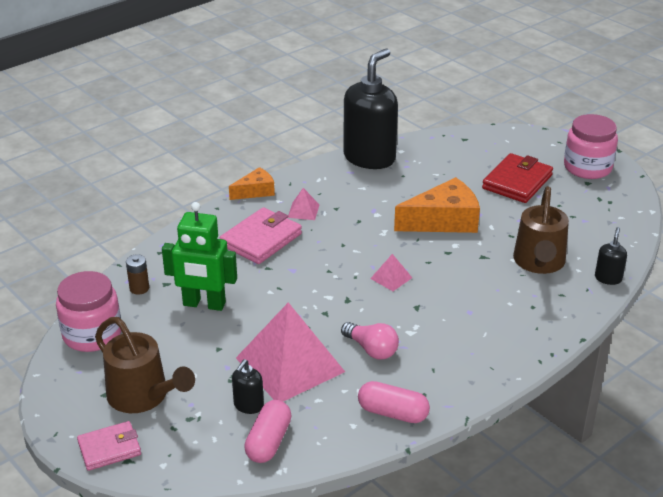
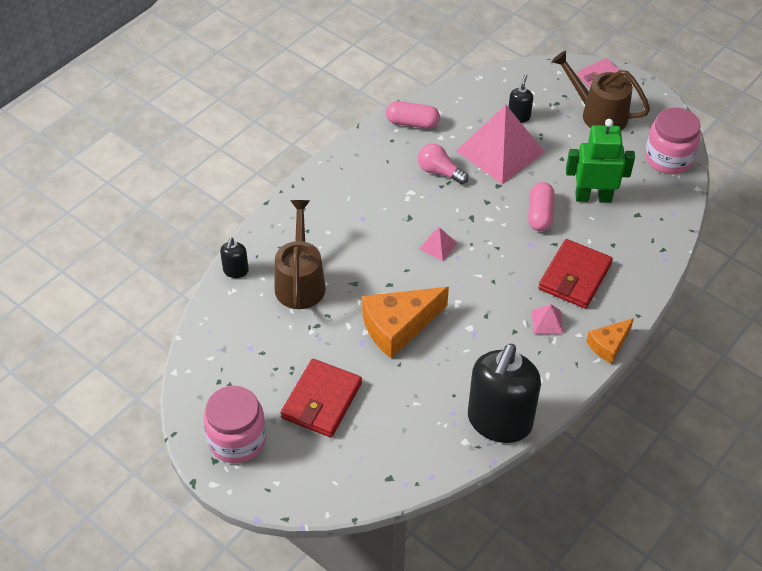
camera: 170 degrees right, 15 degrees up
(139, 288) = (657, 206): brown battery -> none
(261, 239) = (574, 277): pink wallet -> red wallet
(268, 442) = (494, 93): pink capsule -> pink capsule (540, 214)

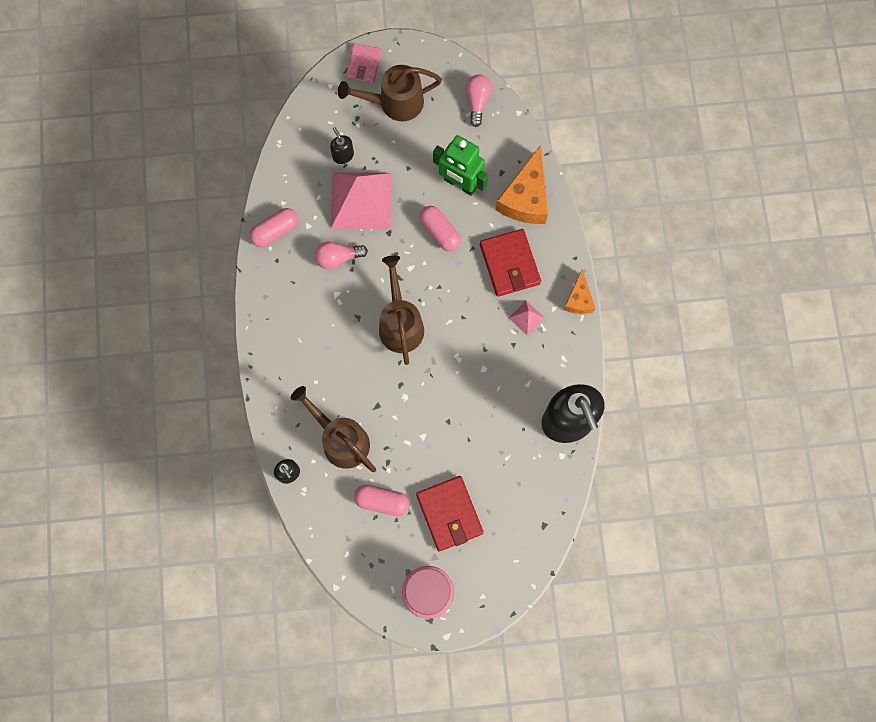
camera: 45 degrees left, 25 degrees up
(280, 347) = (382, 501): none -> pink capsule
(398, 326) = (439, 412): orange cheese -> orange cheese (525, 198)
(438, 246) = (400, 323): pink pyramid -> brown watering can
(593, 197) = (460, 184): green robot -> green robot turned 105 degrees counterclockwise
(668, 158) = (477, 102): pink jar -> pink light bulb

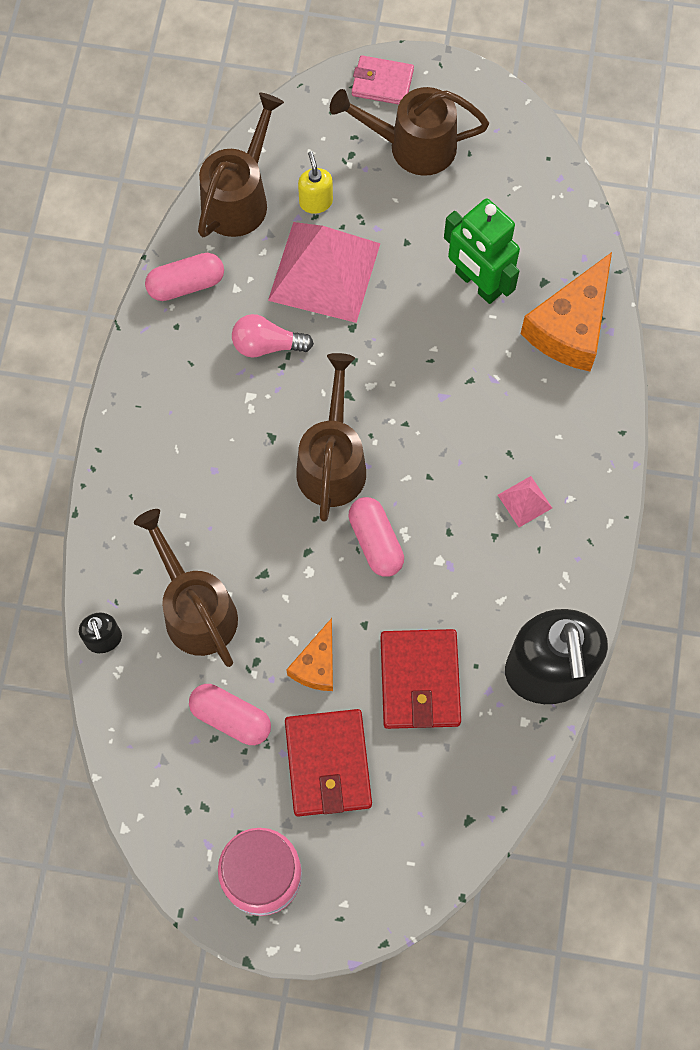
camera: 15 degrees right, 5 degrees down
(293, 164) = (239, 197): none -> brown watering can
(343, 155) = (316, 202): black soap dispenser -> yellow soap dispenser
(364, 65) = (382, 83): pink wallet -> pink wallet turned 75 degrees clockwise
(440, 232) = (428, 345): pink capsule -> pink capsule (375, 542)
(477, 102) = (535, 173): pink light bulb -> none
(510, 264) = (520, 417): red wallet -> red wallet (420, 680)
(578, 299) = (612, 494): orange cheese -> orange cheese (316, 664)

